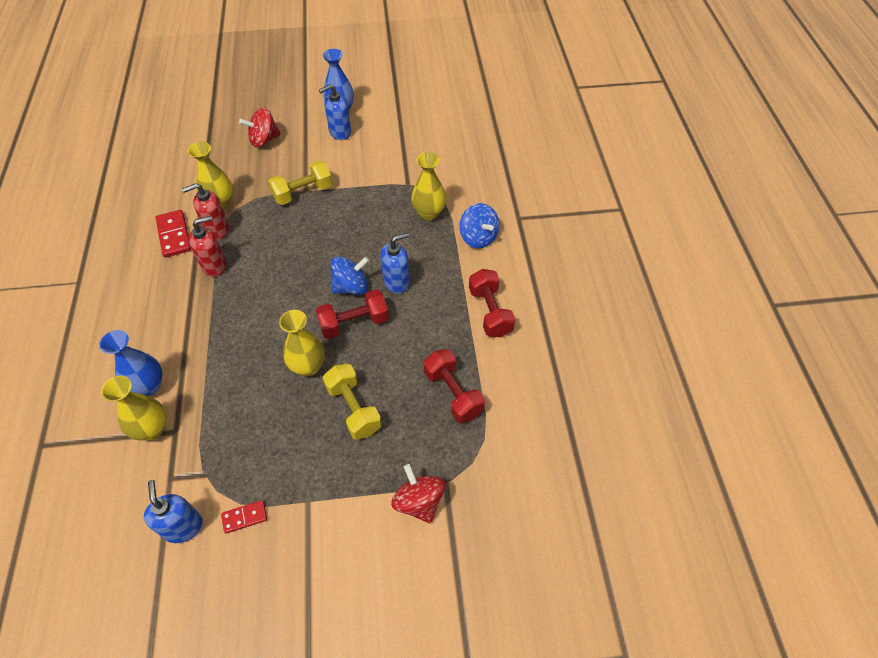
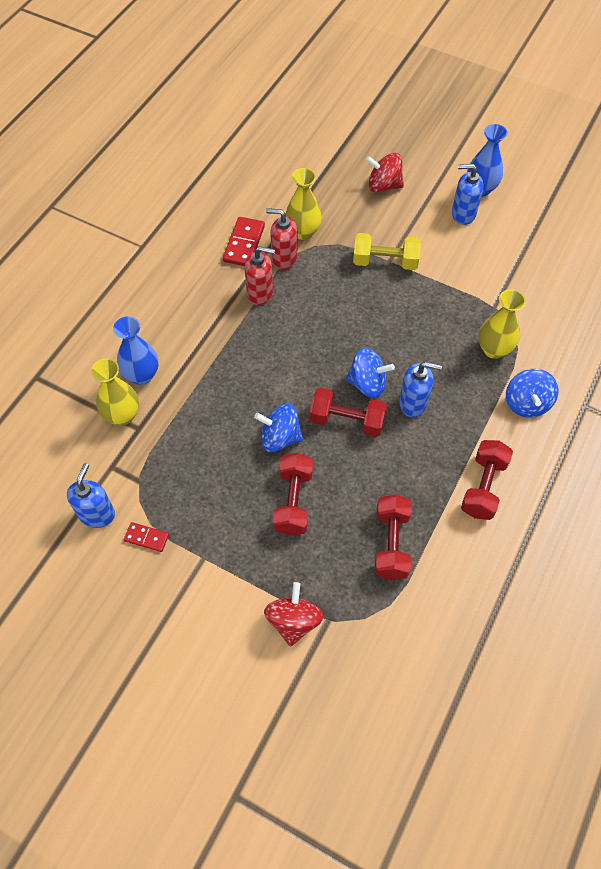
camera: 35 degrees right, 5 degrees up
(308, 366) = (280, 437): yellow vase -> blue spinning top
(353, 408) = (293, 501): yellow dumbbell -> red dumbbell

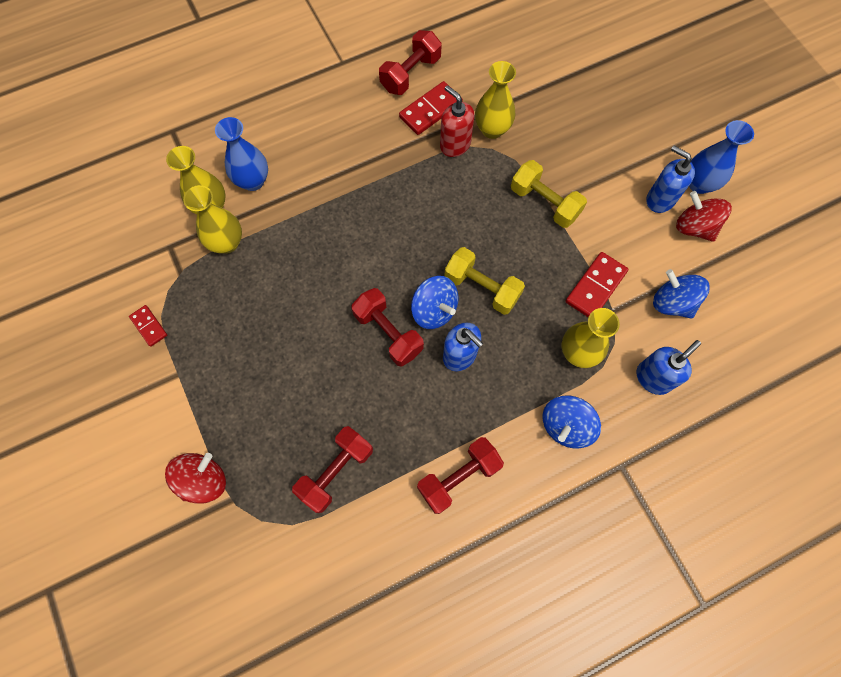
camera: 35 degrees right, 10 degrees up
(97, 514) = (128, 280): blue soap dispenser -> blue soap dispenser (653, 378)
(160, 434) = (227, 243): none -> yellow vase
(260, 293) = (408, 166): red soap dispenser -> none
(280, 437) = (320, 310): blue spinning top -> blue spinning top (672, 303)
(293, 501) = (286, 375): red dumbbell -> red dumbbell (410, 74)
(384, 185) = (605, 126): red spinning top -> red spinning top (694, 227)
(389, 346) = (482, 288): none -> yellow dumbbell
(468, 298) = (595, 286): none -> red domino

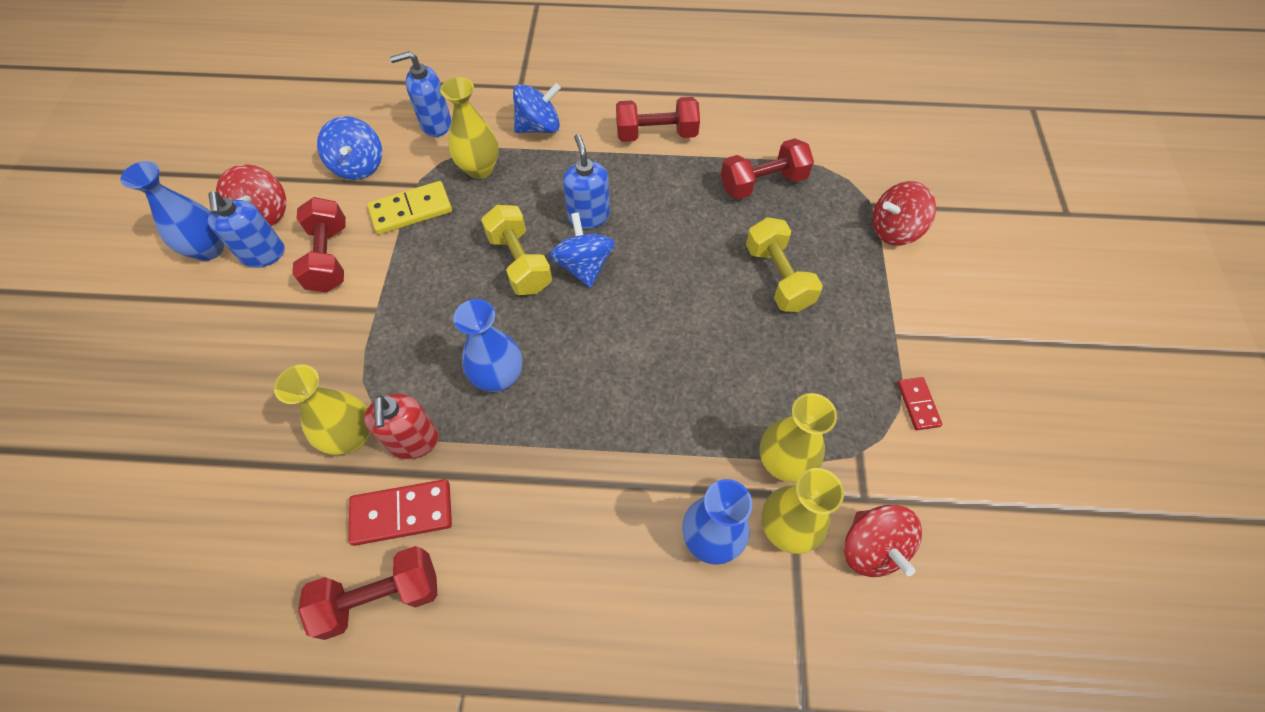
camera: 150 degrees left, 10 degrees down
(158, 221) = (871, 547): none -> red spinning top
(388, 333) = (645, 268): red dumbbell -> red dumbbell (329, 258)
(434, 203) = (499, 377): none -> blue vase
(544, 203) = (379, 313): yellow dumbbell -> yellow dumbbell (778, 277)
(595, 286) = (411, 210): red domino -> yellow domino

